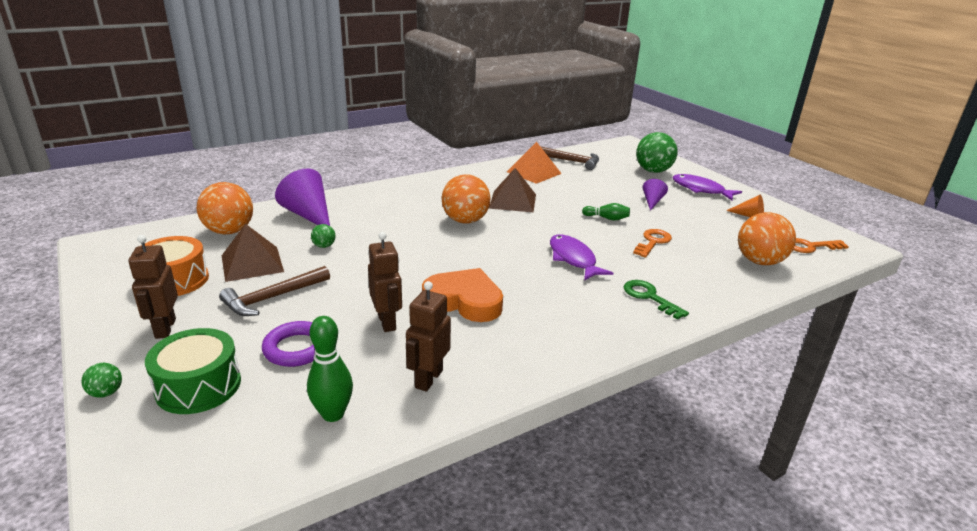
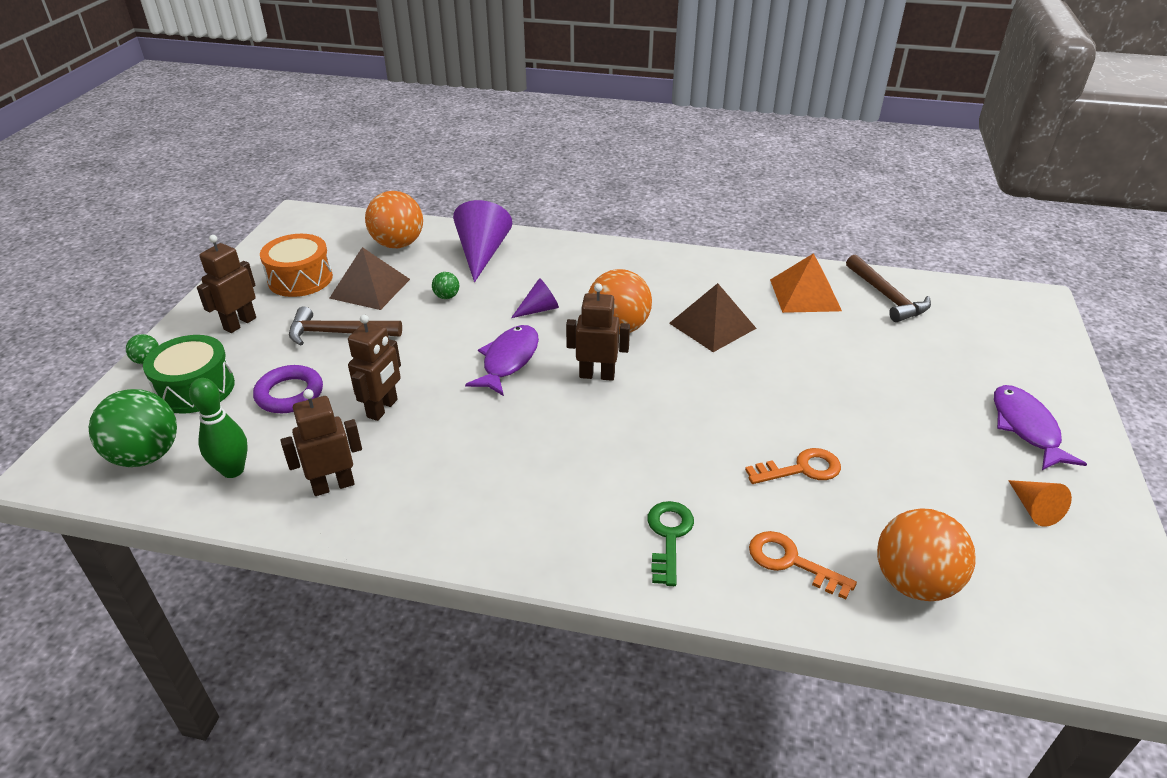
camera: 45 degrees right, 10 degrees up
(464, 301) = (475, 424): orange heart -> none
(492, 246) = (597, 375): none -> brown robot
(573, 259) = (661, 438): purple fish -> purple fish (508, 360)
(607, 218) = (795, 404): green bowling pin -> none
(652, 201) = (906, 410): purple cone -> purple cone (539, 309)
(653, 171) = (996, 363): green ball -> green ball (146, 455)
(811, 247) = (1054, 612): orange key -> orange key (791, 562)

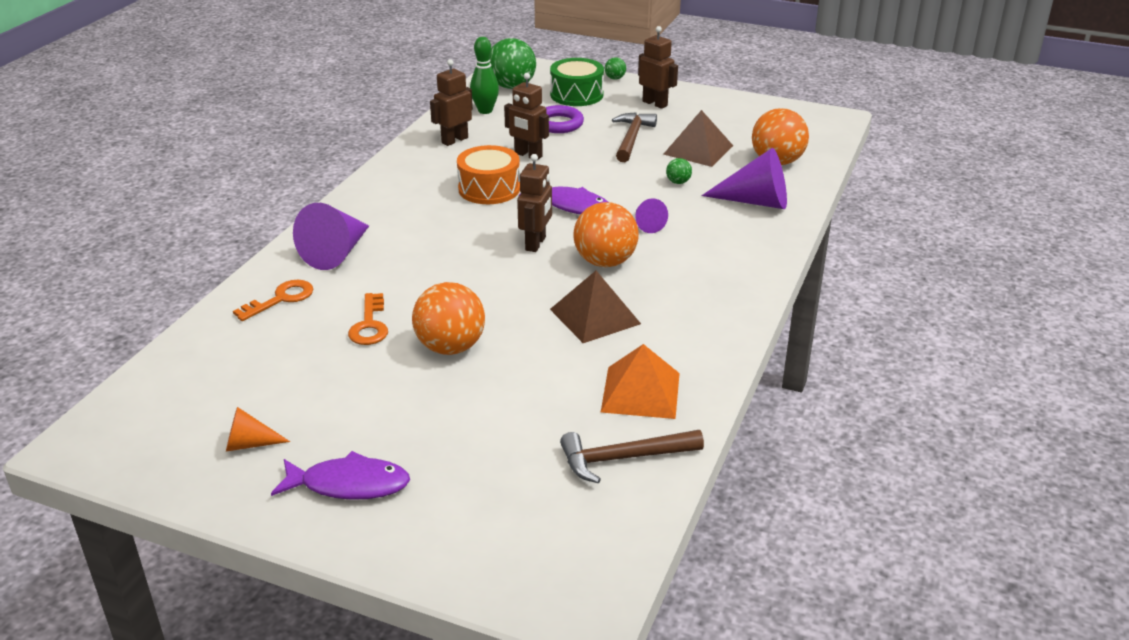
camera: 100 degrees right, 5 degrees down
(300, 279) = (718, 122): orange drum -> orange drum (489, 189)
(333, 485) = (454, 140): brown robot -> brown robot turned 120 degrees counterclockwise
(669, 536) = (336, 253): green key -> purple cone
(913, 582) = (225, 350): orange ball -> orange ball (450, 347)

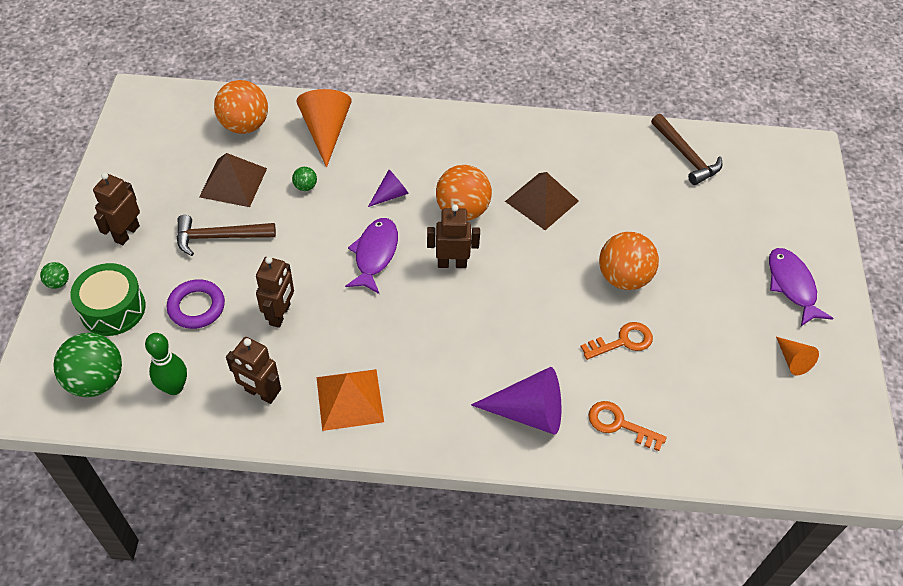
camera: 110 degrees left, 20 degrees up
(489, 189) = (363, 327): orange drum -> none
(640, 392) = (617, 159): orange pyramid -> orange pyramid (349, 399)
(756, 201) = (326, 131): purple cone -> orange cone

